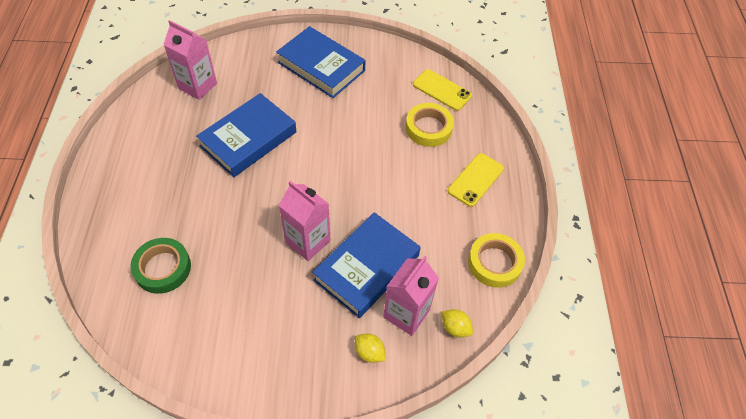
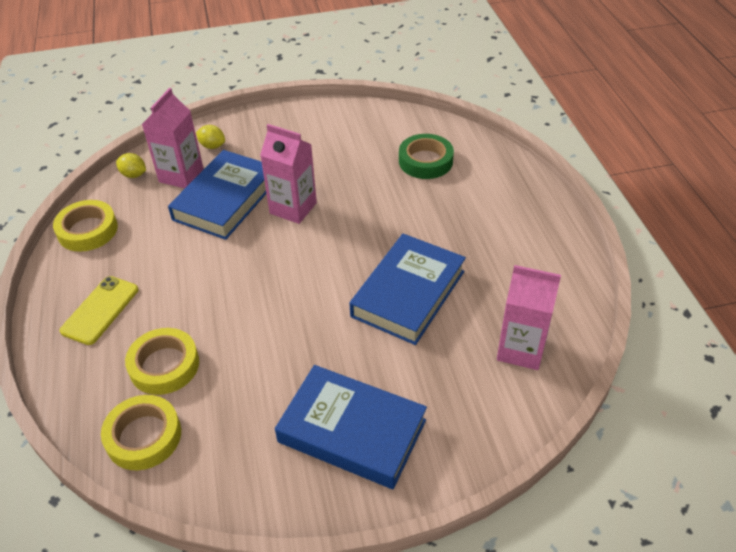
camera: 170 degrees right, 10 degrees down
(442, 90) = (143, 436): yellow phone -> yellow tape

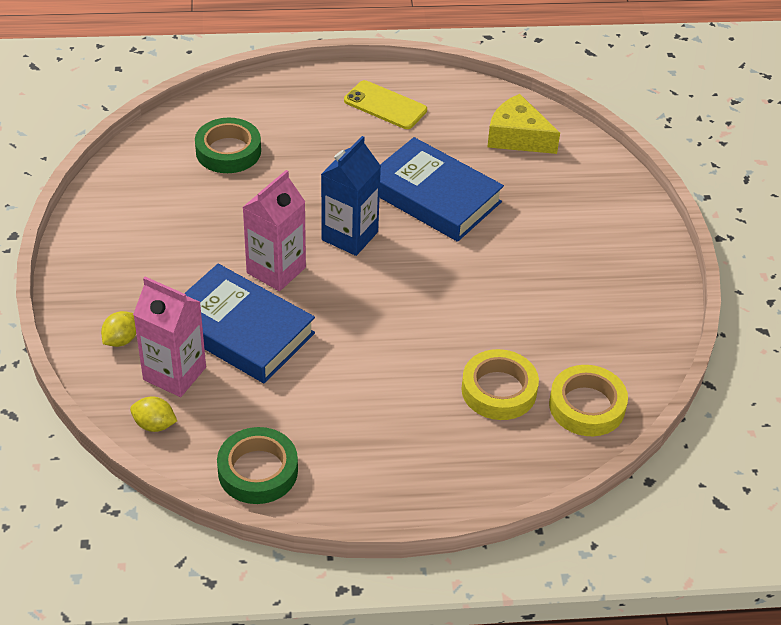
camera: 85 degrees left, 0 degrees up
(87, 230) = (258, 471): yellow tape -> green tape
(100, 310) = (406, 450): yellow phone -> yellow phone (385, 105)
(134, 175) = (154, 425): yellow lemon -> yellow lemon turned 75 degrees clockwise
(342, 244) = (349, 236): none -> blue carton
(352, 431) = (594, 256): blue book -> none
(521, 349) = (517, 137): pink carton -> yellow cheese

